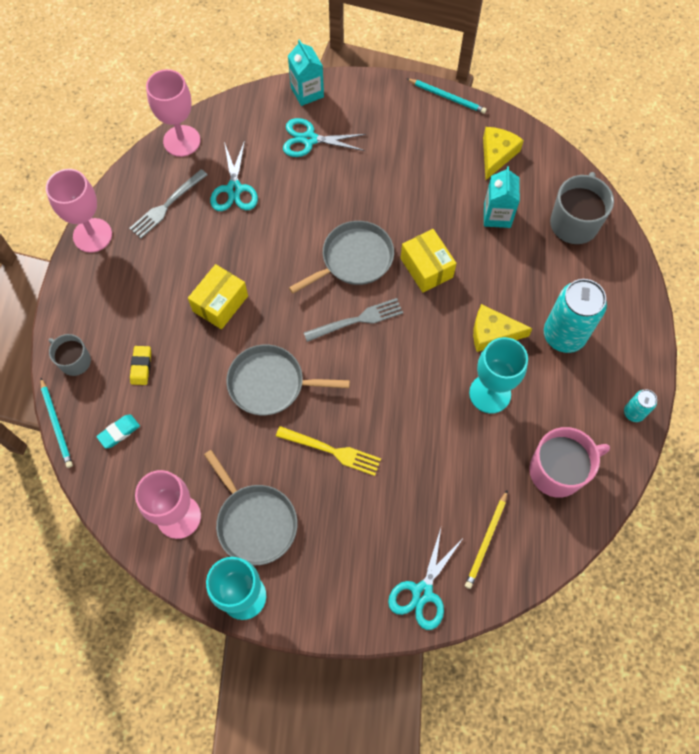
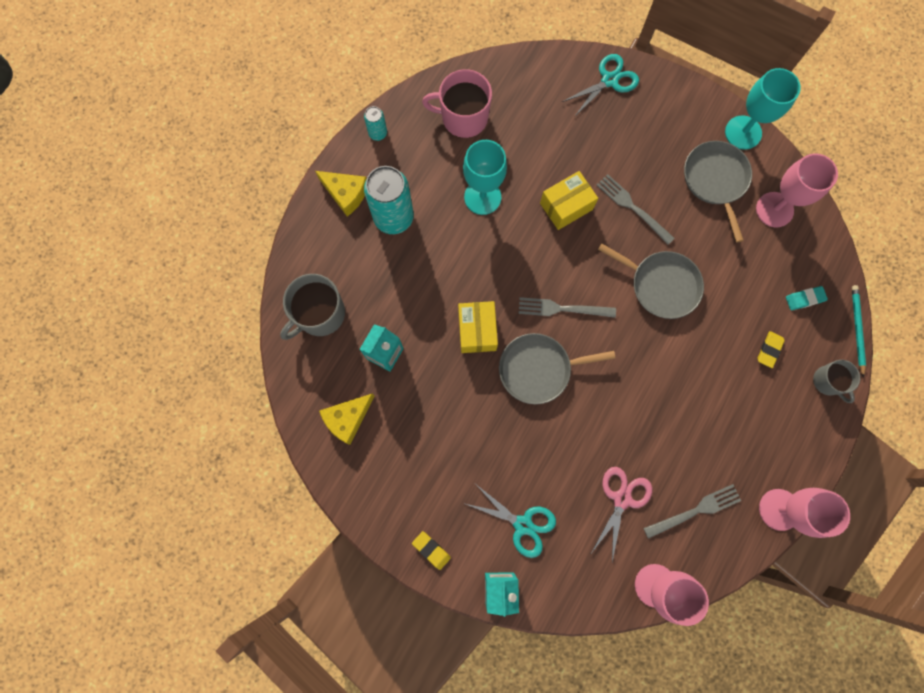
camera: 155 degrees left, 10 degrees up
(220, 303) = (678, 379): yellow box -> yellow box (566, 206)
(234, 189) = (622, 499): turquoise scissors -> pink scissors
(333, 451) = (632, 207): yellow fork -> grey fork
(374, 95) = (431, 550): none -> yellow eraser
(447, 97) = (358, 511): turquoise pencil -> none
(486, 541) = (545, 93): yellow pencil -> none
(492, 333) = (452, 245): yellow cheese -> yellow cheese (346, 194)

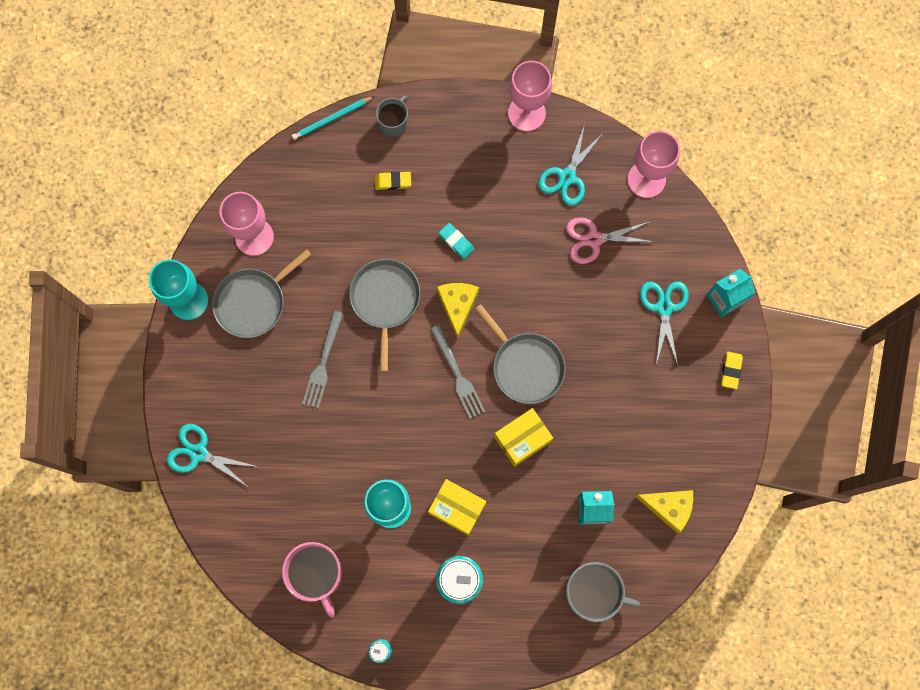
camera: 120 degrees left, 0 degrees up
(346, 194) = (462, 642): yellow cheese -> yellow cheese (457, 305)
(566, 206) = (356, 424): yellow box -> yellow box (457, 508)
(696, 510) = (567, 177): grey fork -> turquoise scissors
(804, 299) = (328, 173): turquoise eraser -> turquoise eraser (456, 242)

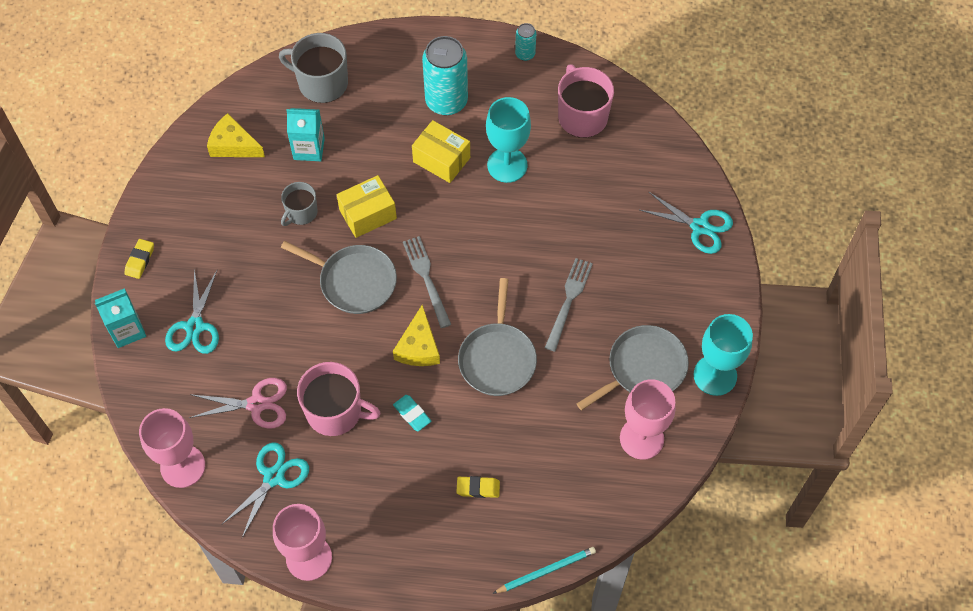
camera: 175 degrees left, 15 degrees down
(393, 122) = (471, 560): grey mug -> grey mug (301, 212)
(523, 238) = (335, 411): none -> pink mug
(525, 366) = (354, 281): grey pan -> grey pan turned 150 degrees clockwise

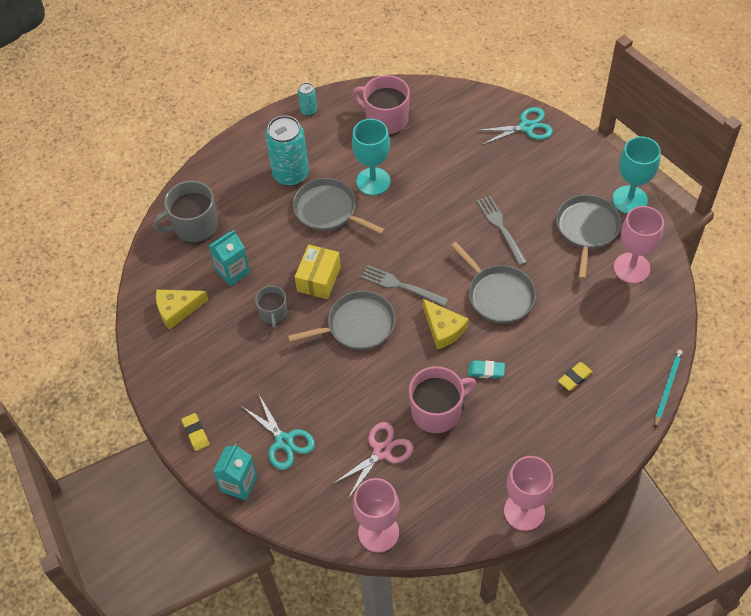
camera: 40 degrees left, 5 degrees down
(274, 477) = (445, 484): turquoise scissors -> none
(441, 159) = (328, 210): yellow box -> grey pan

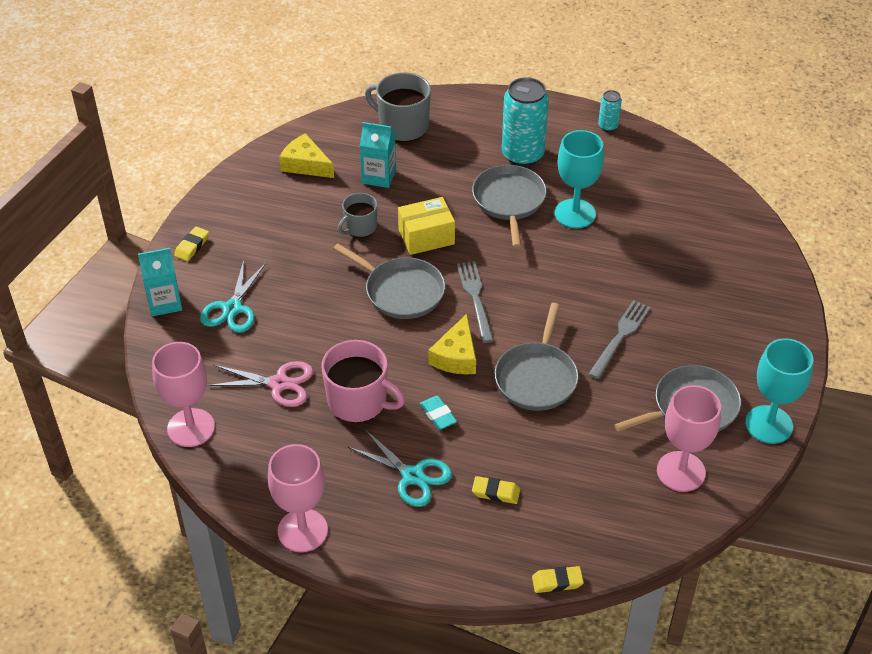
camera: 50 degrees right, 10 degrees down
(386, 119) = (658, 183): pink mug -> none
(526, 127) = (768, 290): turquoise scissors -> turquoise scissors (412, 476)
(667, 388) = (557, 582): turquoise pencil -> yellow eraser

